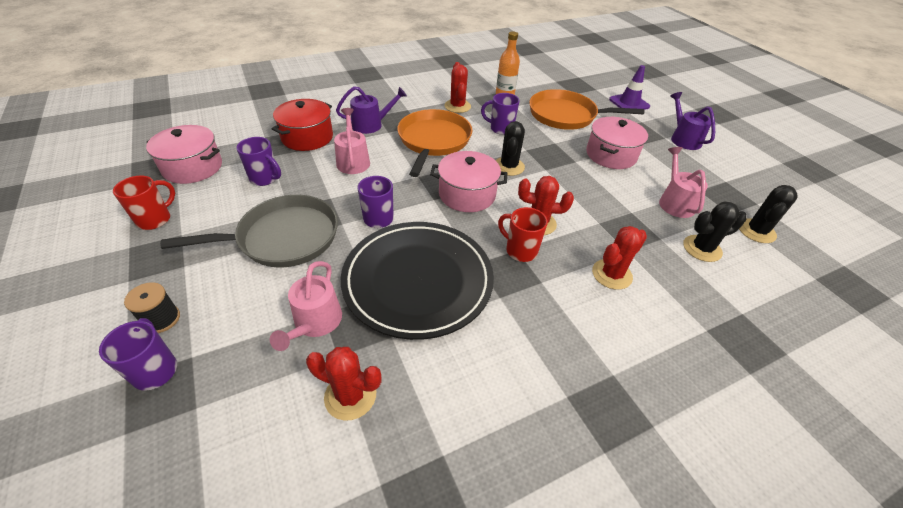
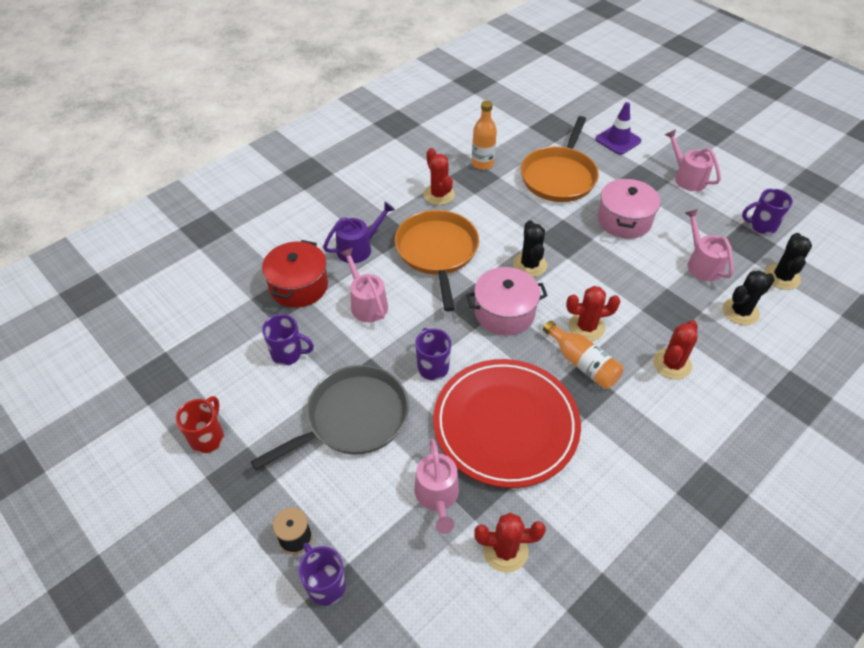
camera: 15 degrees left, 5 degrees up
(193, 167) = (199, 363): pink pot -> none
(418, 281) = (505, 425): black plate -> red plate
(500, 129) = (499, 215): purple mug -> purple mug (761, 226)
(520, 250) = (582, 363): red mug -> orange bottle
(565, 115) = (559, 177): orange pan -> orange pan turned 60 degrees counterclockwise
(683, 139) = (687, 177): purple watering can -> pink watering can

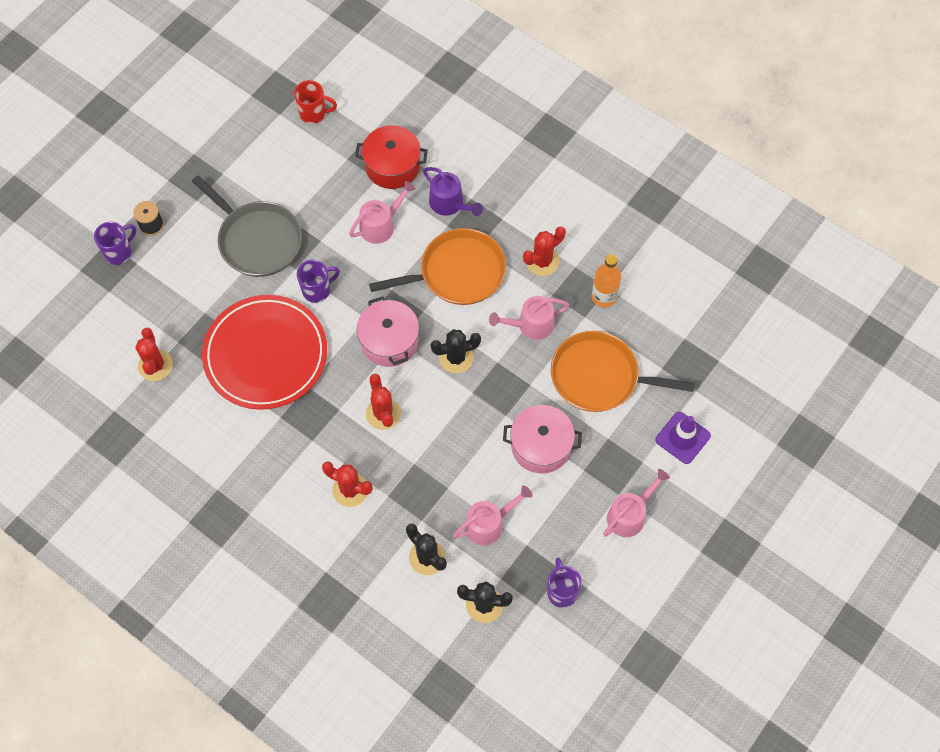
camera: 80 degrees right, 15 degrees up
(208, 437) = (226, 145): red mug -> red mug (314, 113)
(288, 354) = (314, 178): purple mug -> none
(437, 496) = (195, 313): pink watering can -> pink watering can (531, 325)
(582, 363) = (339, 412): orange bottle -> none

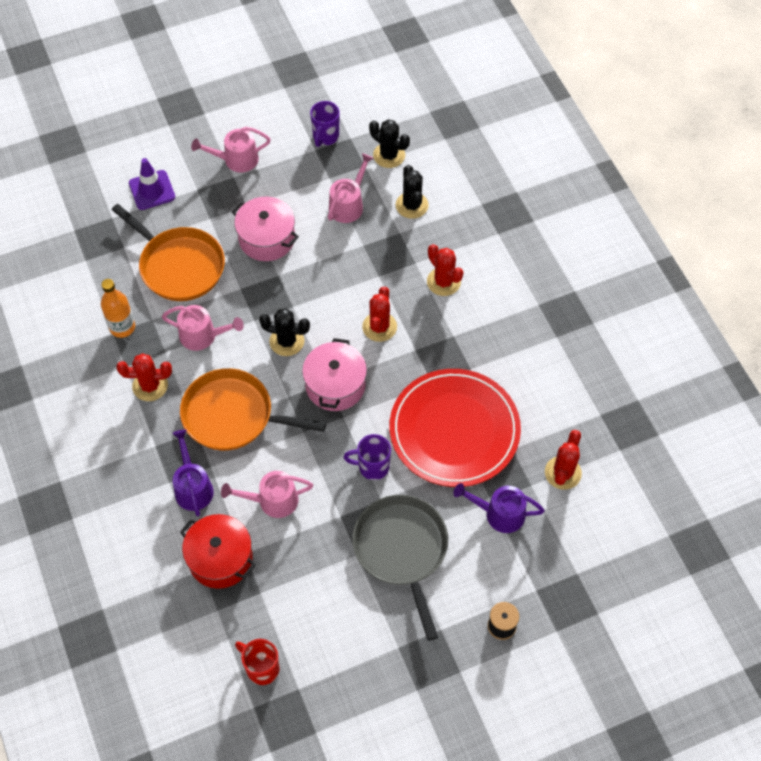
camera: 150 degrees left, 5 degrees down
(119, 252) = (549, 612): purple mug -> none
(193, 306) = (499, 513): none -> purple watering can
(488, 524) = (348, 205): pink watering can -> pink watering can turned 120 degrees clockwise

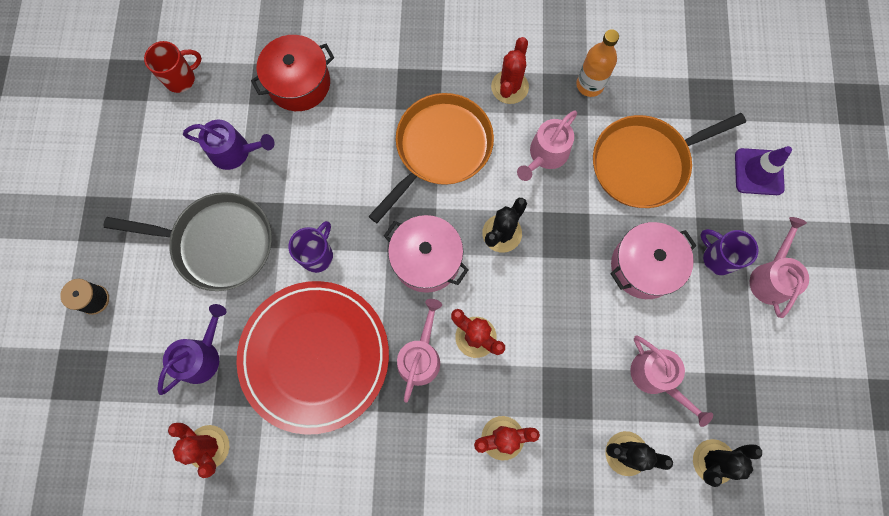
camera: 115 degrees right, 15 degrees up
(193, 487) = (382, 86): purple watering can -> purple watering can (235, 152)
(272, 500) = (331, 149): pink watering can -> pink watering can (420, 357)
(325, 137) = (770, 395): purple mug -> purple mug (717, 258)

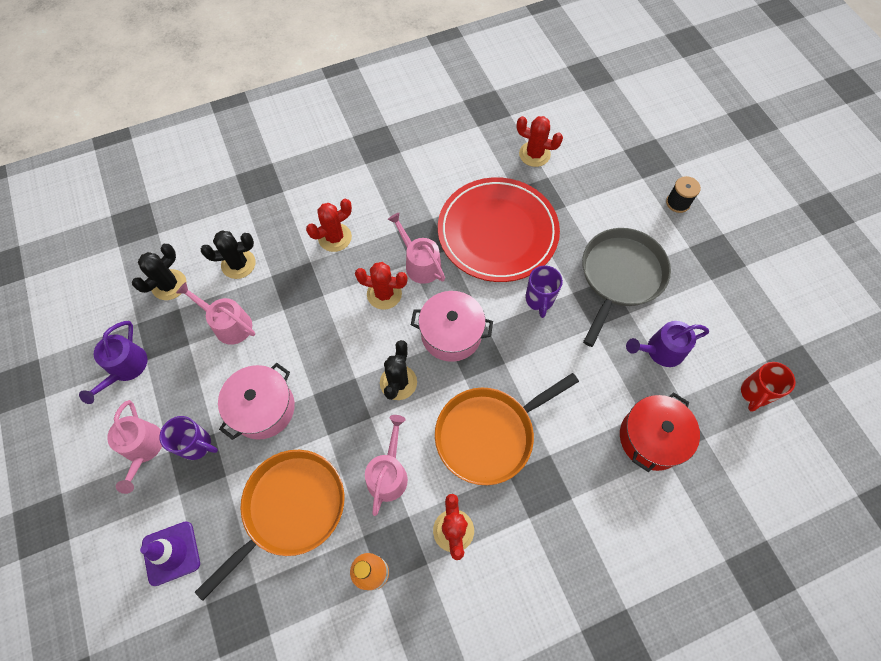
camera: 155 degrees right, 10 degrees down
(202, 356) = (576, 200): purple watering can -> purple watering can (125, 368)
(219, 243) = (620, 276): grey pan -> grey pan turned 135 degrees clockwise
(420, 357) = (420, 263): pink watering can -> pink watering can turned 150 degrees clockwise
(440, 148) = (488, 434): orange pan -> orange pan turned 45 degrees clockwise

